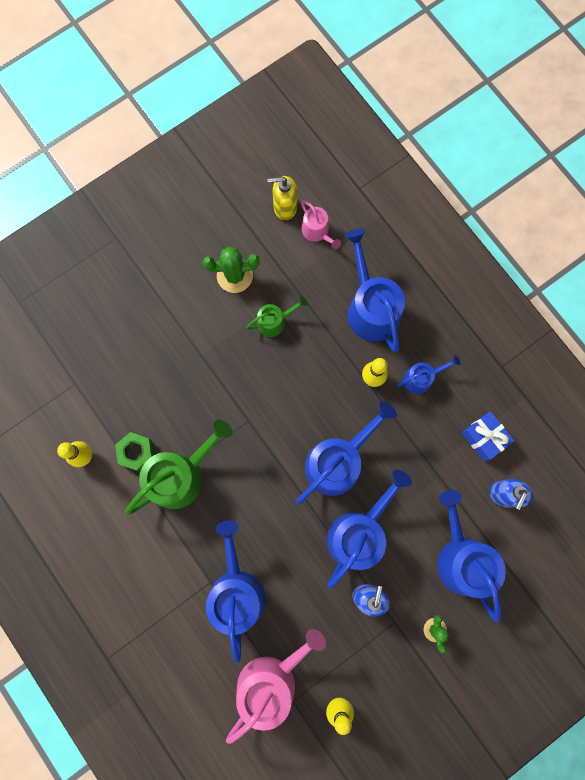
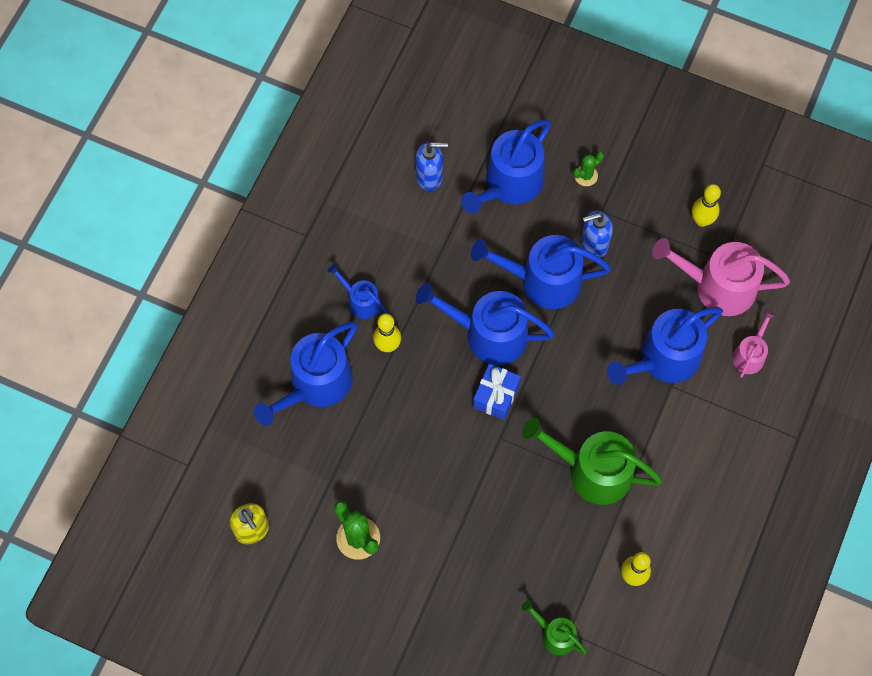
camera: 120 degrees left, 10 degrees down
(136, 452) = (597, 527): green nut -> none
(274, 322) = (384, 470): green watering can -> green watering can (555, 635)
(317, 232) = (261, 481): pink watering can -> pink watering can (750, 355)
(484, 438) = (386, 218): blue gift -> blue gift (496, 396)

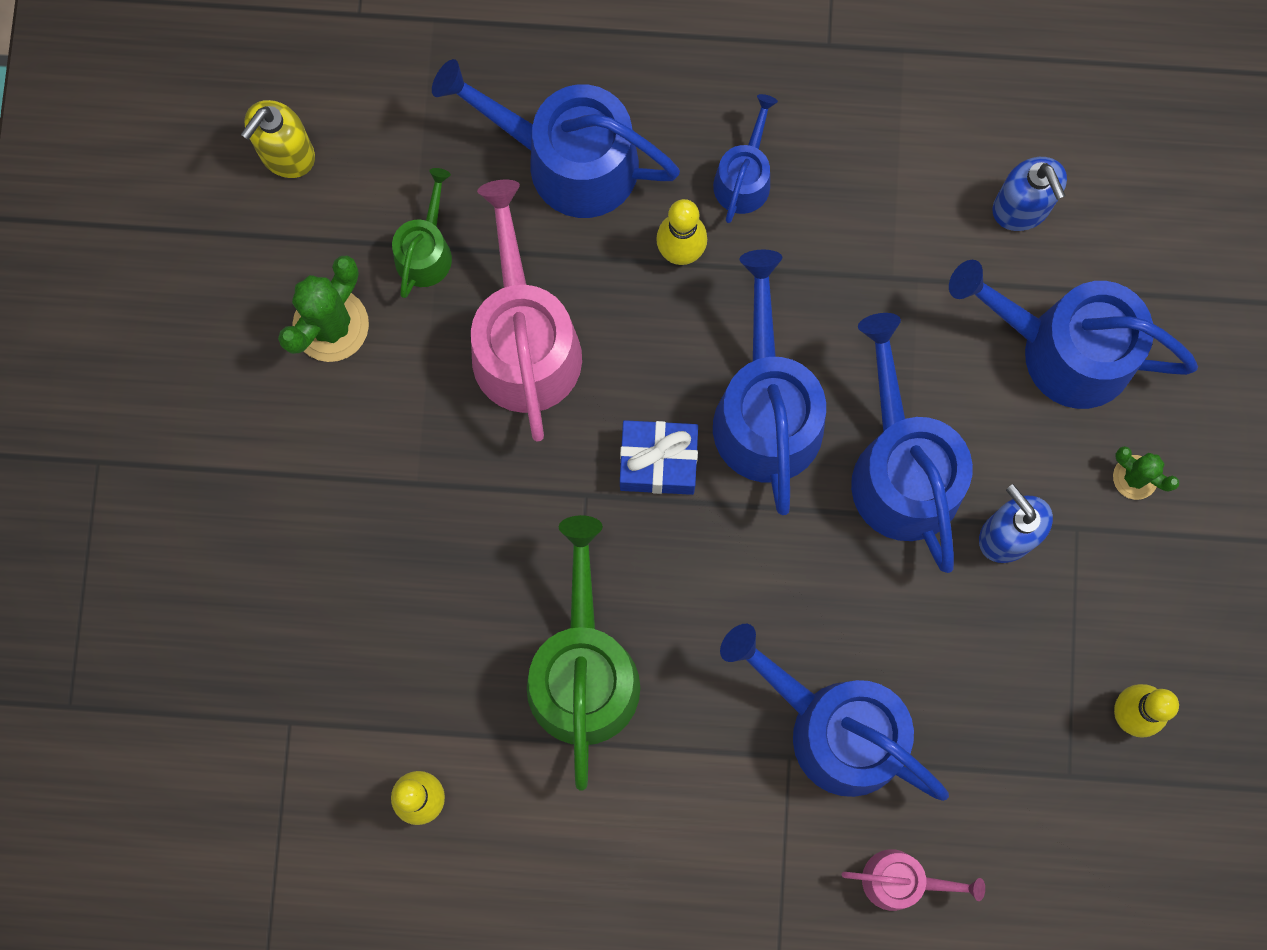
camera: 70 degrees right, 10 degrees up
(555, 635) = (277, 700): green watering can -> green watering can (426, 251)
(717, 286) = (1011, 782): pink watering can -> pink watering can (524, 342)

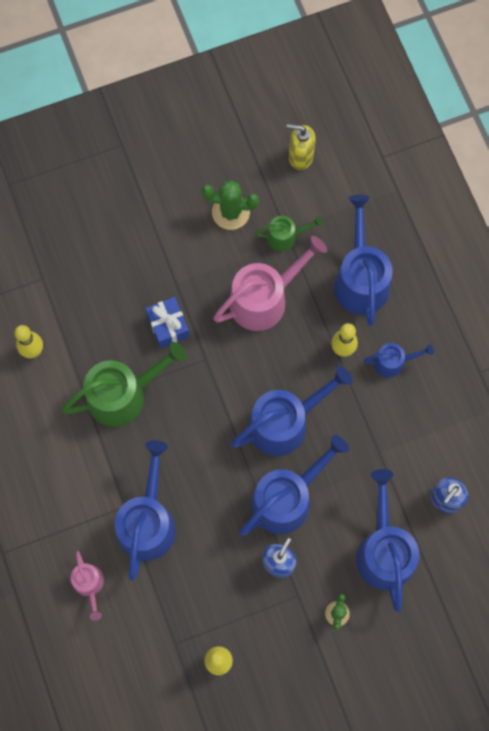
camera: 65 degrees right, 5 degrees down
(658, 462) = (236, 384): blue gift -> blue gift (168, 326)

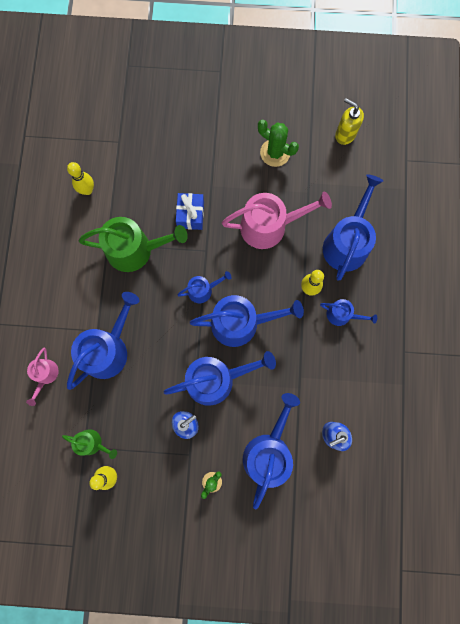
camera: 25 degrees right, 5 degrees up
(224, 405) = (203, 290): none -> blue watering can
(285, 237) = (306, 188): green watering can -> green watering can (92, 443)

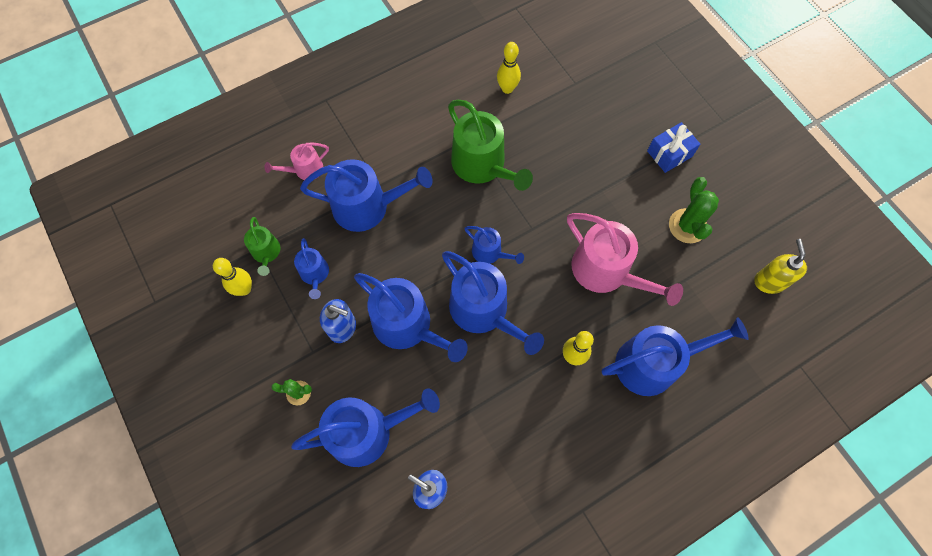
camera: 55 degrees right, 10 degrees down
(190, 215) = (557, 191): blue gift -> blue gift (669, 154)
(342, 315) = (571, 411): blue watering can -> blue watering can (315, 274)

